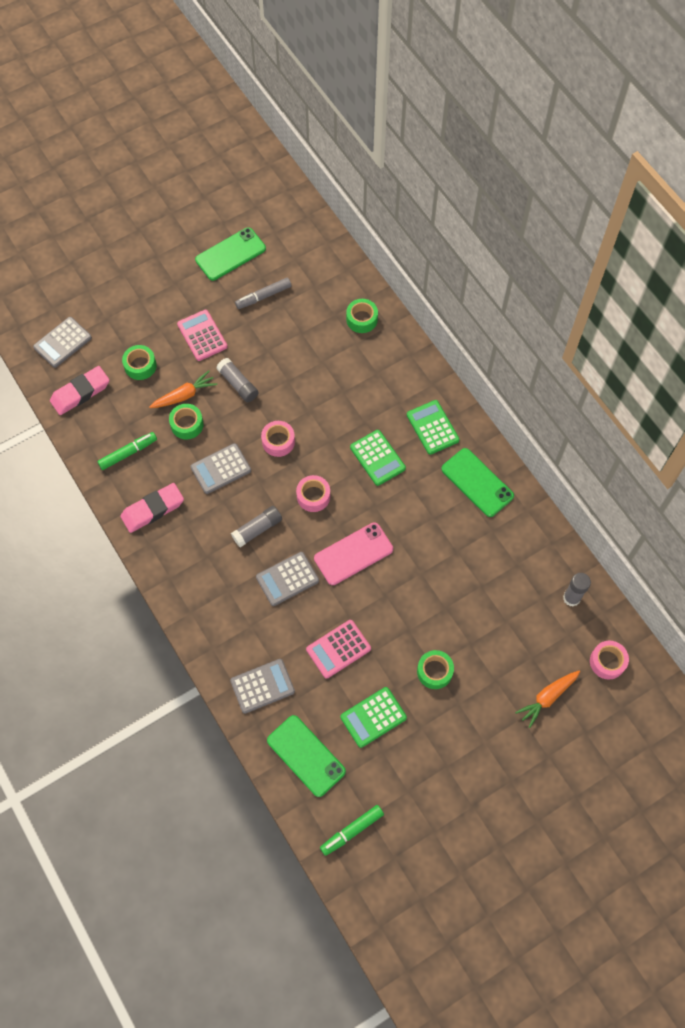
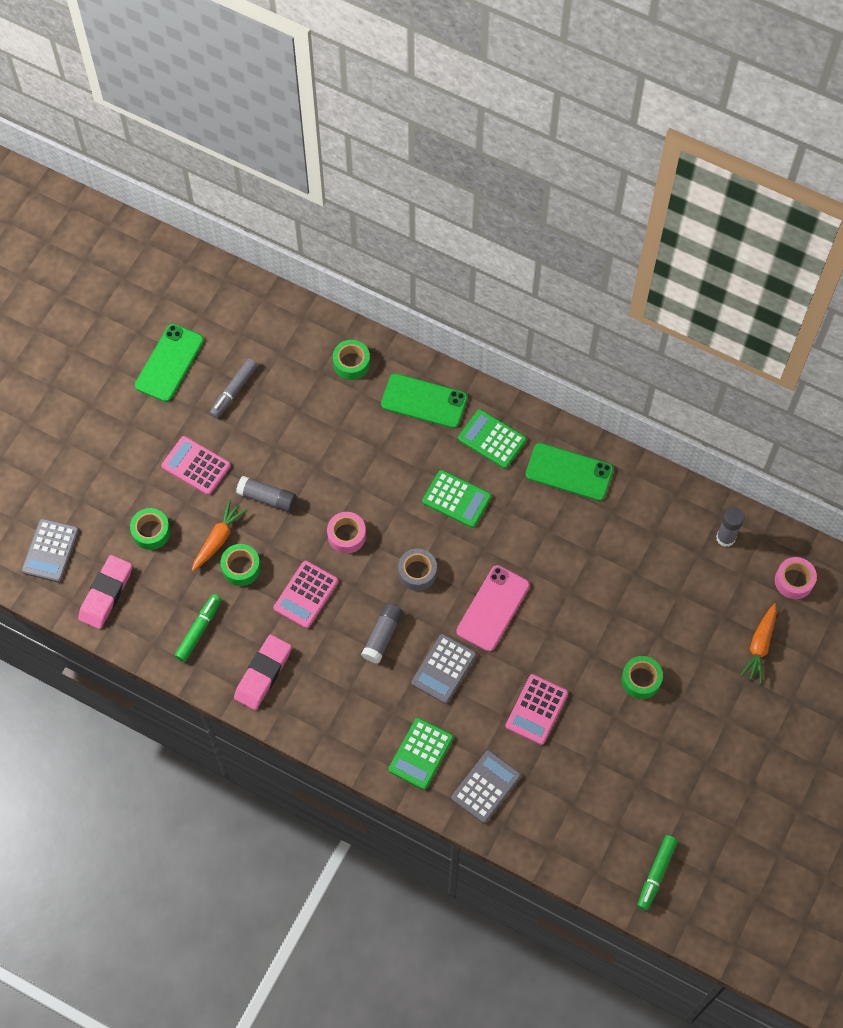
camera: 30 degrees left, 0 degrees up
(221, 469) = (306, 595): grey calculator -> pink calculator
(306, 755) = (569, 829): green phone -> green phone (424, 401)
(313, 496) = (417, 572): pink tape -> grey tape
(373, 717) = (610, 756): green calculator -> green calculator (421, 754)

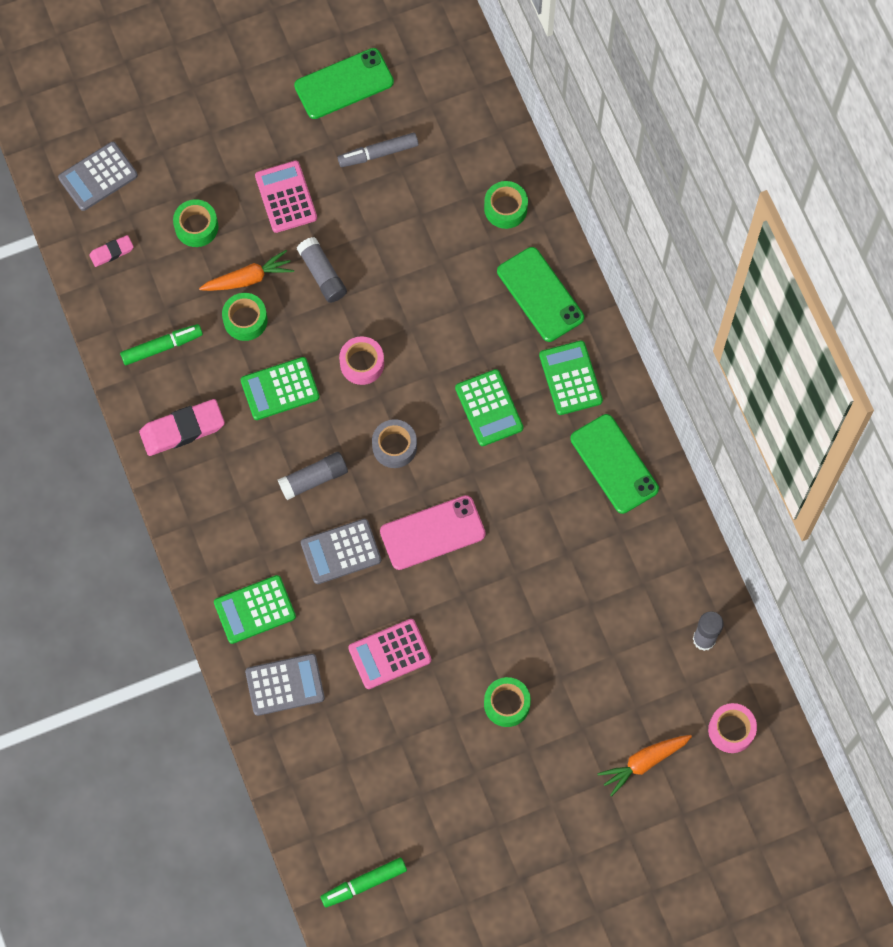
camera: 40 degrees right, 5 degrees up
(106, 594) = (112, 252): pink eraser -> pink eraser, size x0.53
(306, 595) = (280, 389): pink calculator -> green calculator

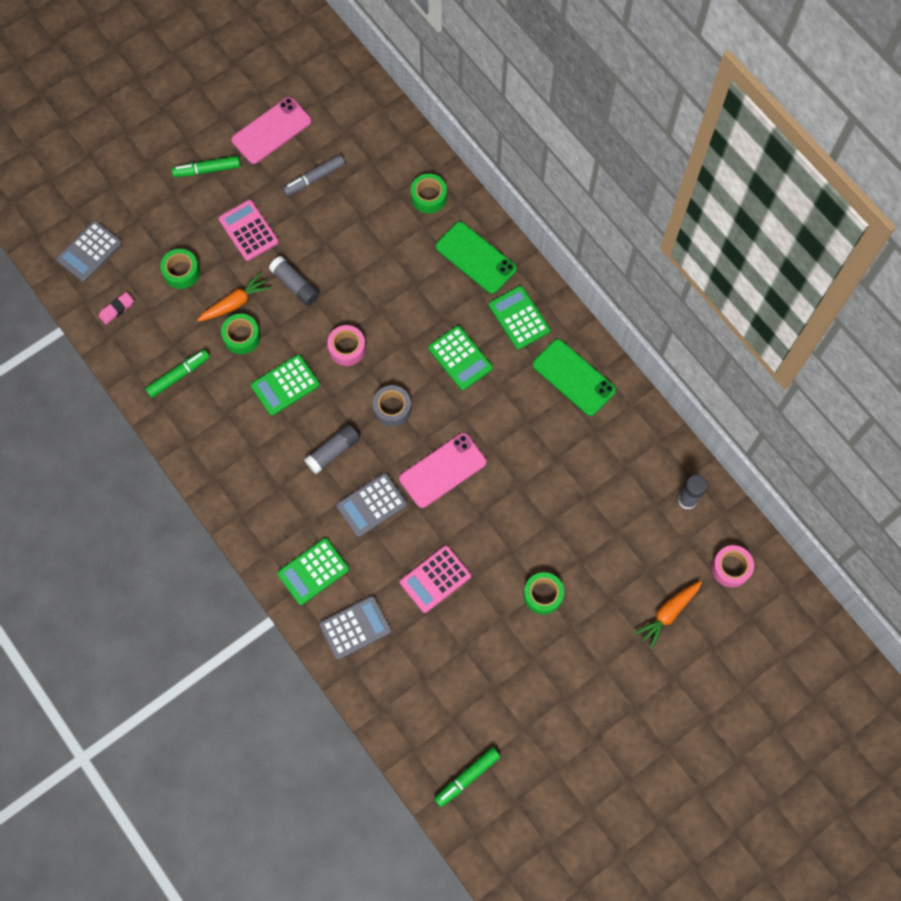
camera: 15 degrees left, 0 degrees up
(182, 430) = (213, 438): pink eraser -> none
(257, 113) = (207, 170): none -> green marker
(344, 84) = (271, 130): green phone -> pink phone

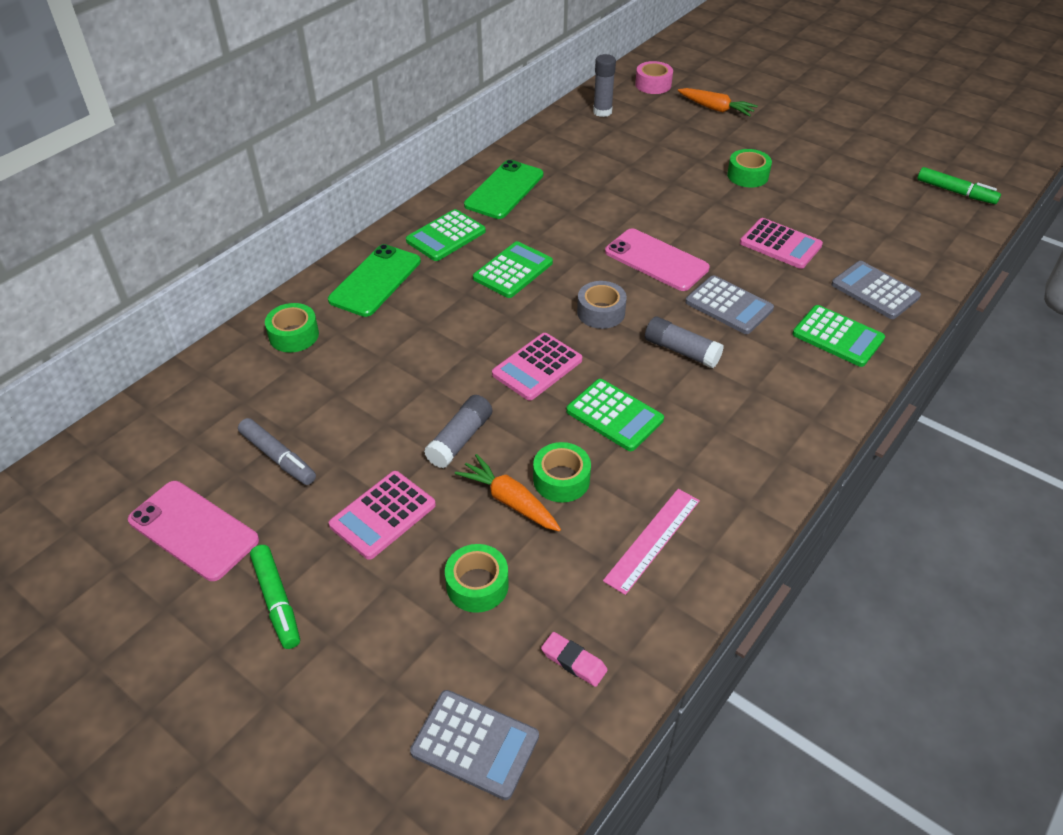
camera: 105 degrees left, 25 degrees down
(179, 375) = (653, 540): green marker -> pink ruler
(347, 348) = (537, 367): pink tape -> pink calculator

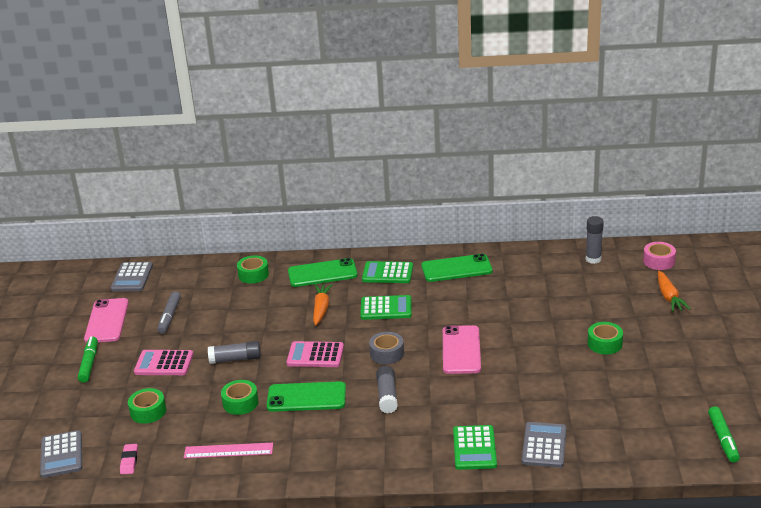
camera: 55 degrees right, 15 degrees down
(277, 601) = (89, 363): green marker -> green marker turned 150 degrees clockwise
(509, 500) = (210, 394): orange carrot -> orange carrot (321, 308)
(614, 415) = (306, 397): green calculator -> green phone
(729, 306) = (451, 395): grey calculator -> grey calculator (132, 277)
(780, 244) = (543, 388): pink calculator -> none

